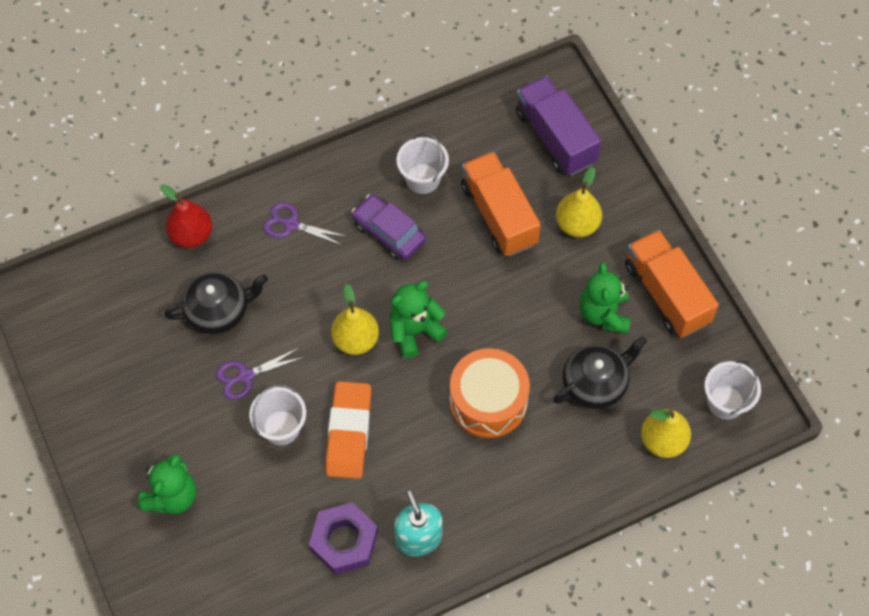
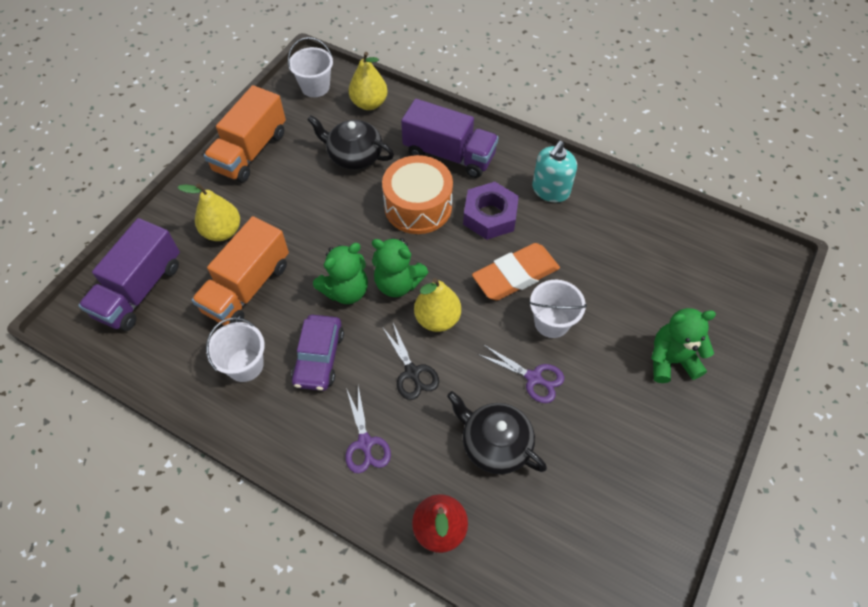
camera: 125 degrees left, 5 degrees down
(322, 290) = (412, 372): none -> black scissors
(344, 541) = (594, 229): purple nut -> purple nut (490, 216)
(533, 473) = (449, 155): none -> purple truck
(604, 314) = (293, 177): green teddy bear -> green teddy bear (346, 290)

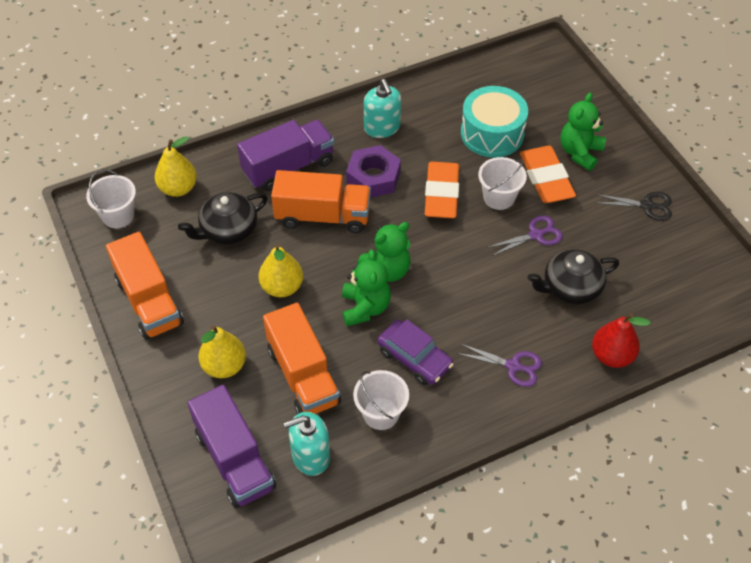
camera: 55 degrees left, 5 degrees down
(173, 338) = (310, 456): none -> turquoise soap dispenser
(412, 372) = (475, 304): black scissors -> black scissors (647, 206)
(418, 206) = (323, 216): orange drum -> orange truck
(437, 319) = (441, 263): yellow pear -> yellow pear (282, 287)
(610, 349) = (546, 178): none -> orange eraser
(623, 274) = (492, 133): none -> turquoise drum

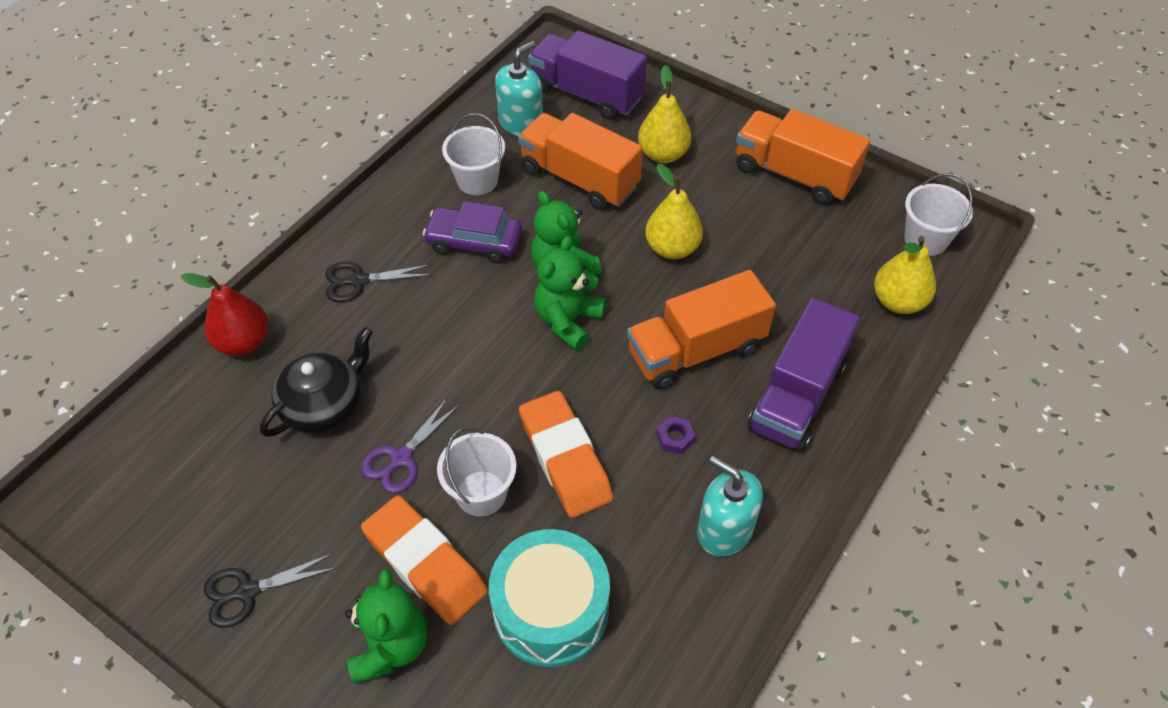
camera: 150 degrees right, 0 degrees up
(228, 229) = (790, 281): black teapot -> none
(373, 177) = (675, 438): purple nut -> purple nut, size x0.43
(513, 366) = (359, 281): purple scissors -> black scissors

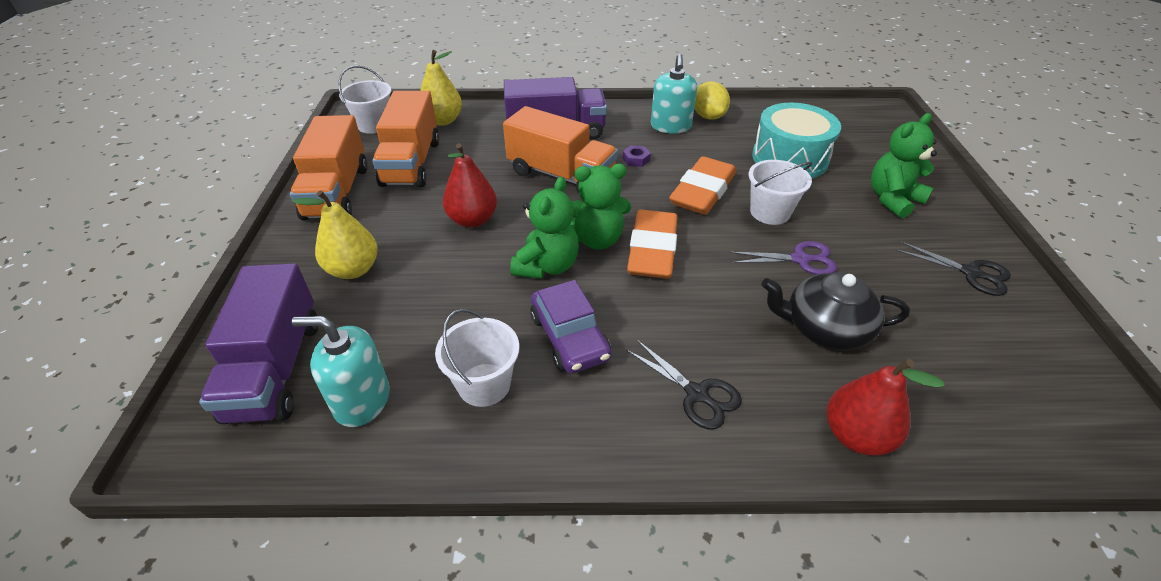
camera: 125 degrees left, 10 degrees down
(425, 563) = (838, 211): orange eraser -> orange eraser (652, 250)
(579, 178) = (426, 308): orange truck -> orange truck (411, 163)
(672, 248) = (472, 220): yellow pear -> red pear
(718, 597) = (708, 116): none -> yellow lemon

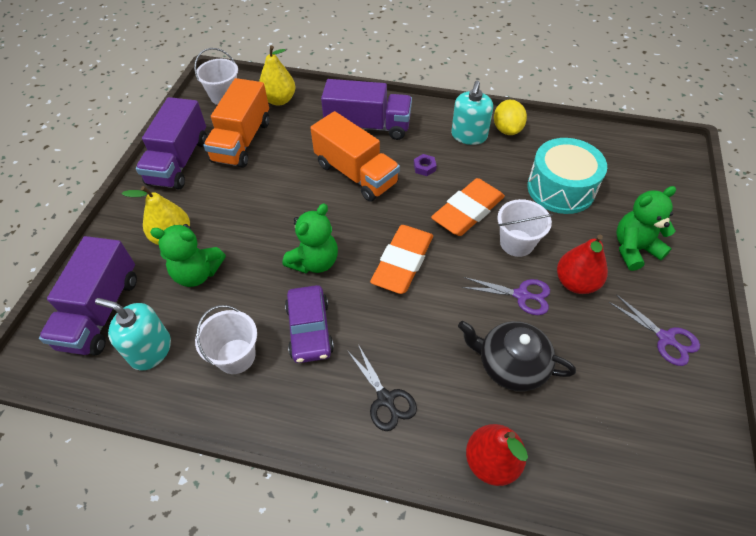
camera: 15 degrees right, 10 degrees up
(337, 192) = (179, 161): orange truck -> purple truck
(472, 220) = (272, 206): red pear -> red pear (576, 282)
(597, 239) = (362, 243): green teddy bear -> green teddy bear (197, 273)
(971, 273) = (665, 338): black scissors -> purple scissors

